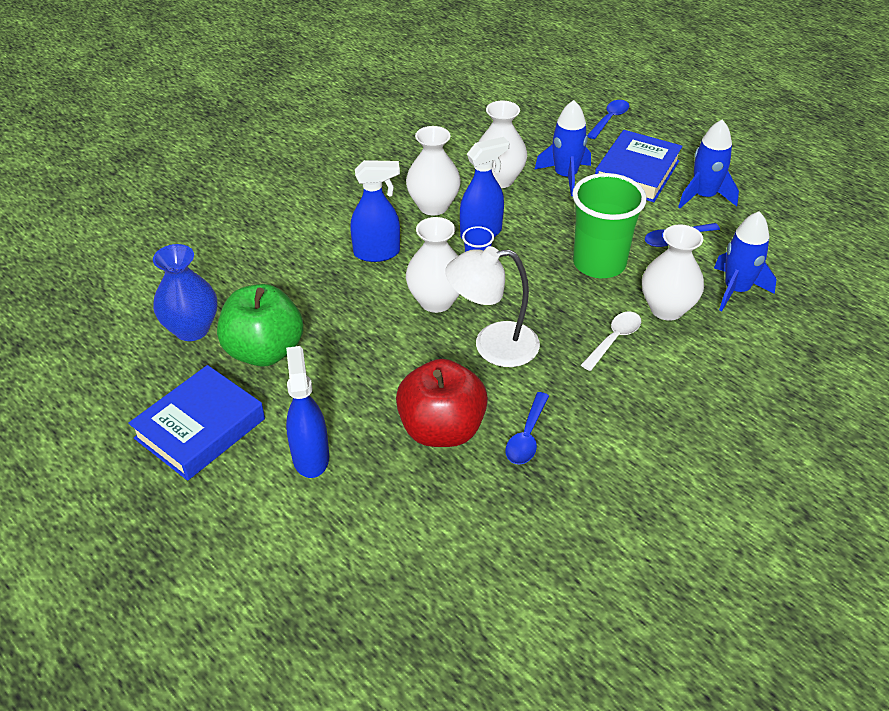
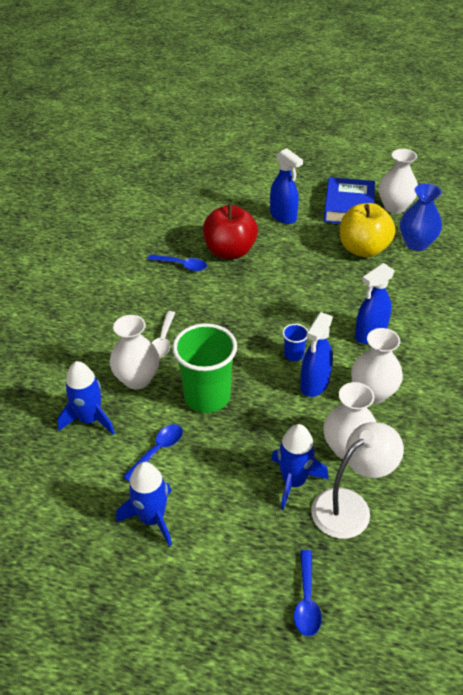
camera: 150 degrees right, 0 degrees up
(264, 351) = (363, 249): green apple -> yellow apple
(436, 301) = (297, 317): white vase -> white vase (395, 207)
(492, 345) = (238, 304): white lamp -> white lamp (350, 506)
(527, 437) = (182, 265): blue spoon -> blue spoon turned 120 degrees clockwise
(636, 172) = (231, 521): blue book -> none

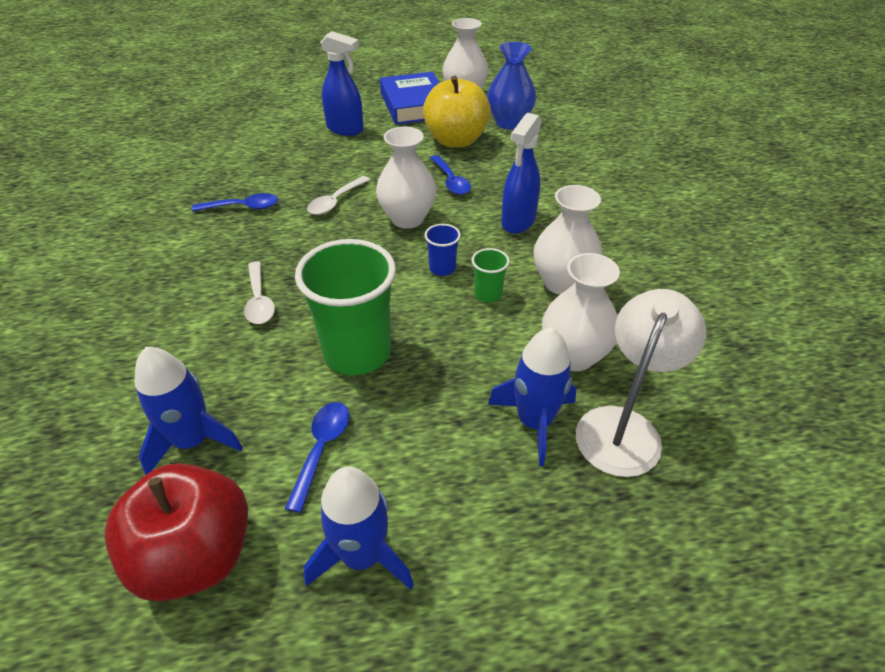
camera: 25 degrees left, 0 degrees up
(137, 379) = (244, 361): white vase -> white vase (407, 219)
(230, 251) = (299, 178): red apple -> red apple (196, 555)
(246, 279) = (335, 201): none -> white spoon
(306, 600) = (653, 584): blue spoon -> blue spoon (451, 181)
(314, 384) = (488, 294): blue spray bottle -> green cup

